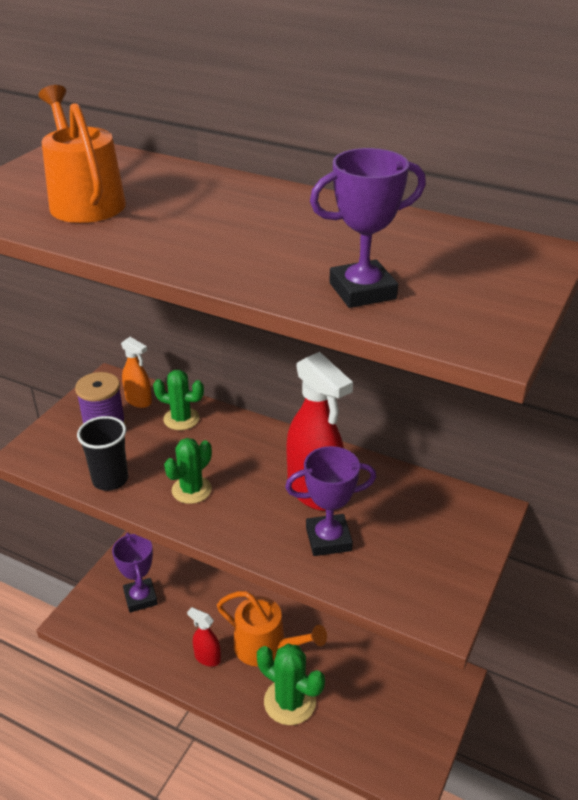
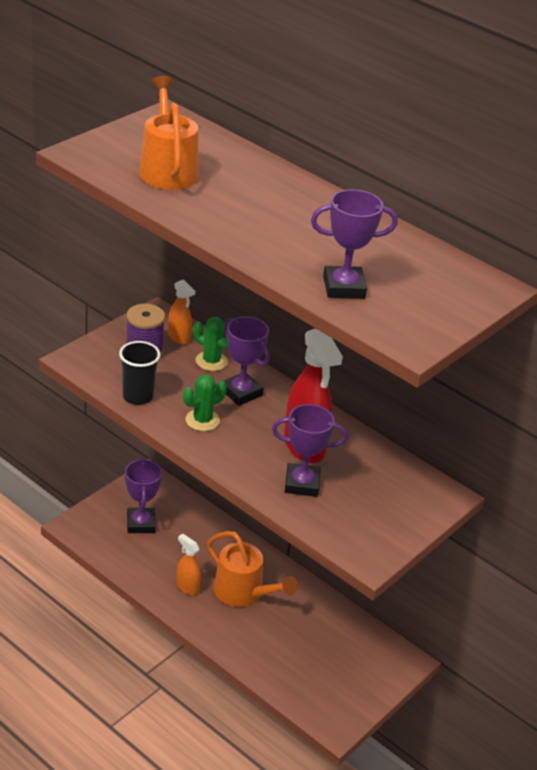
camera: 10 degrees right, 0 degrees up
(207, 658) = (187, 587): red spray bottle -> orange spray bottle
(224, 446) = (241, 392): none -> purple trophy
(290, 702) = (250, 640): green cactus -> none

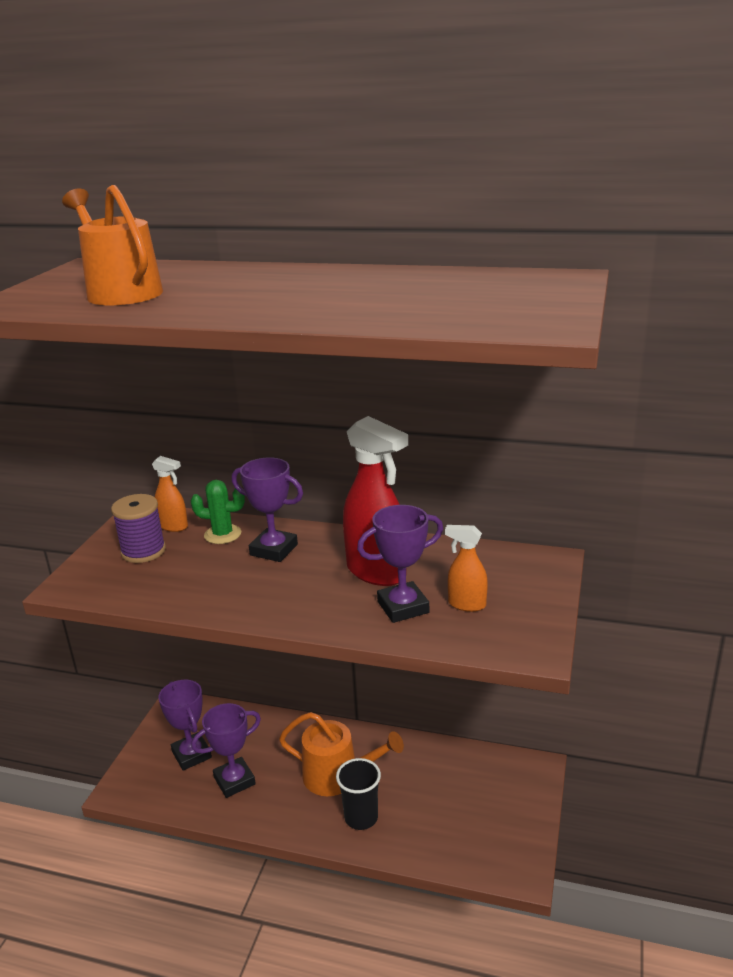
camera: 20 degrees left, 10 degrees down
(137, 396) = (163, 594): black cup -> black cup (361, 817)
(187, 587) = (277, 798): orange spray bottle -> orange spray bottle (466, 604)
(202, 420) = (251, 589): green cactus -> none
(344, 287) = (419, 313): purple trophy -> purple trophy (234, 781)

